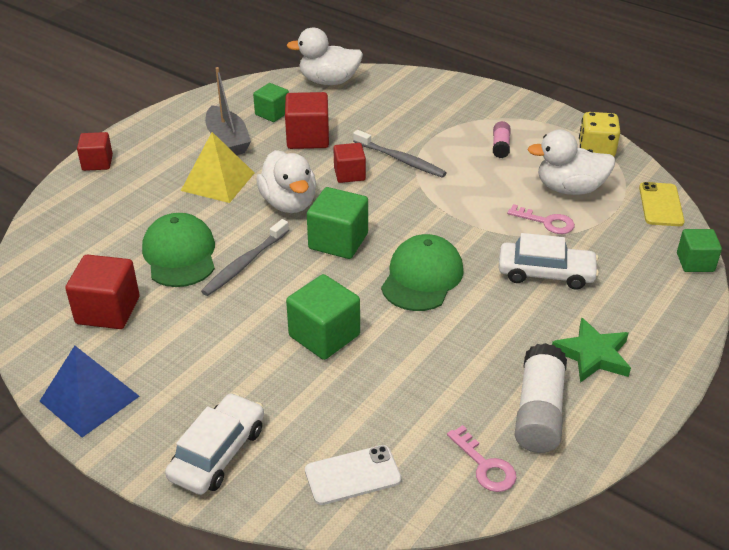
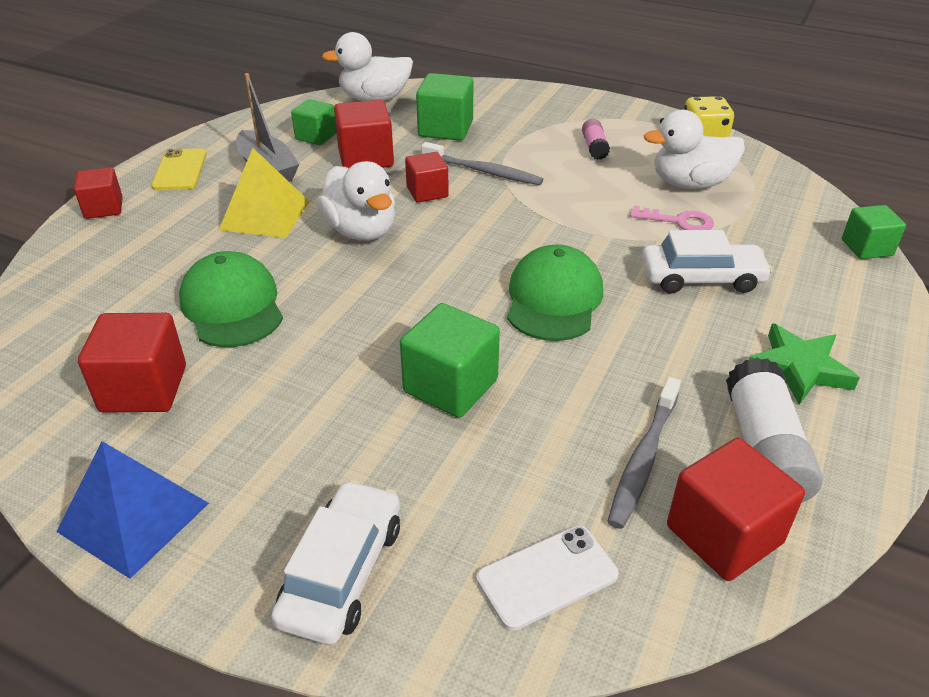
camera: 10 degrees left, 0 degrees up
(244, 264) = (321, 308): grey toothbrush -> grey toothbrush (643, 459)
(338, 241) = (435, 268): green cube -> green cube (445, 129)
(485, 465) = (724, 534): pink key -> red cube
(661, 205) = (799, 191): yellow phone -> yellow phone (180, 170)

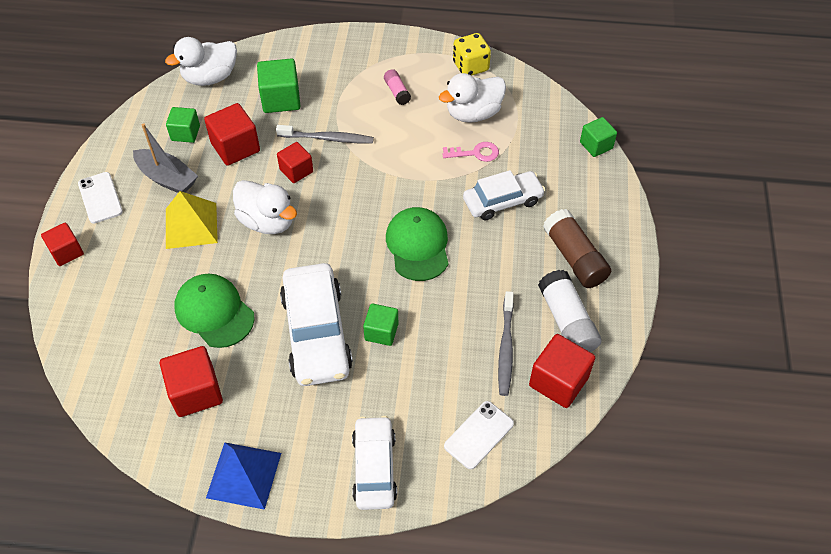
camera: 20 degrees left, 15 degrees up
(180, 170) = (100, 198): yellow phone -> white phone
(354, 363) = (316, 333): none -> white car
(450, 386) = (381, 332): green cube -> green cube, size x0.65
(799, 368) = (574, 257): green star -> brown glue stick

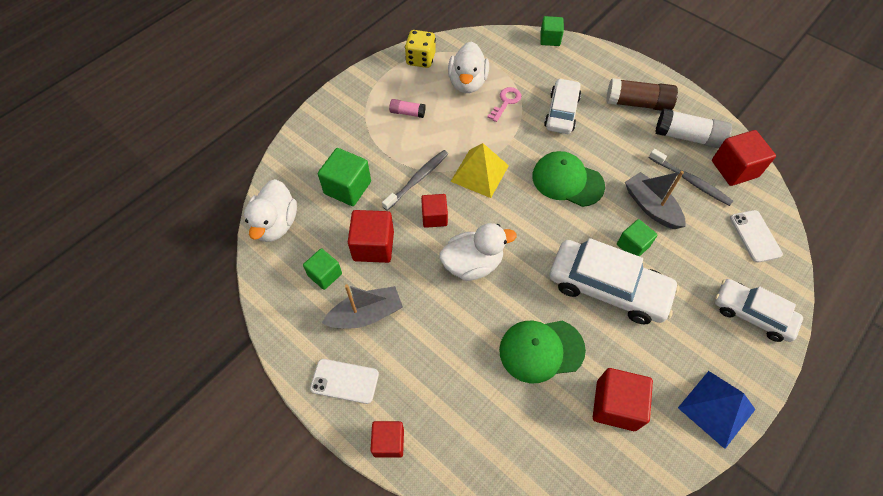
camera: 55 degrees left, 5 degrees up
(191, 225) = (435, 322): yellow pyramid -> yellow pyramid (479, 173)
(442, 327) = (651, 207): none -> grey boat

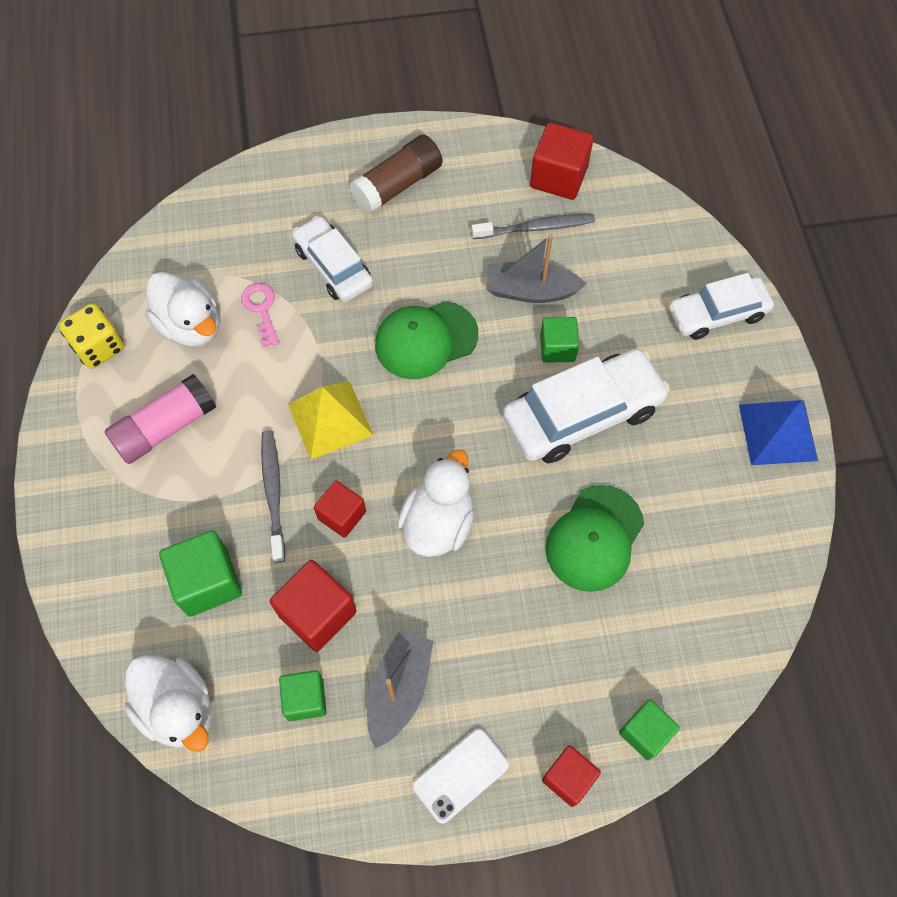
camera: 50 degrees left, 5 degrees up
(407, 113) = (165, 428): pink glue stick -> pink glue stick, size x1.87
(550, 39) = (220, 187): green cube -> green cube (645, 733)
(616, 405) = (706, 518): red cube -> none
(688, 137) = (484, 180): white glue stick -> none
(755, 236) = (644, 233): white phone -> none

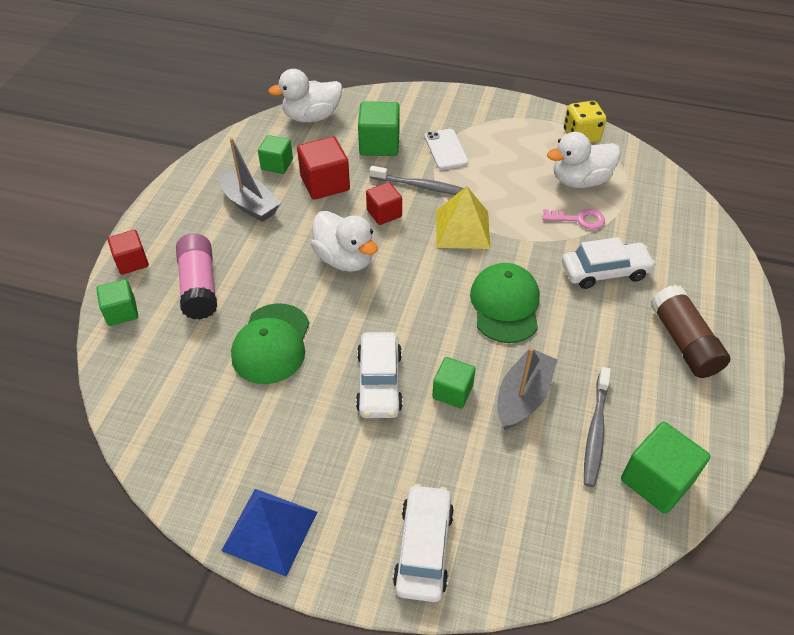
camera: 115 degrees right, 15 degrees down
(165, 428) = (500, 151): pink glue stick -> pink glue stick (199, 286)
(460, 775) = (178, 214): white phone -> white phone (446, 149)
(558, 177) = (656, 480): red cube -> green cube
(582, 414) = (379, 382): white car -> white car, size x0.66
(594, 538) = (271, 343): green cap -> green cap turned 135 degrees counterclockwise

